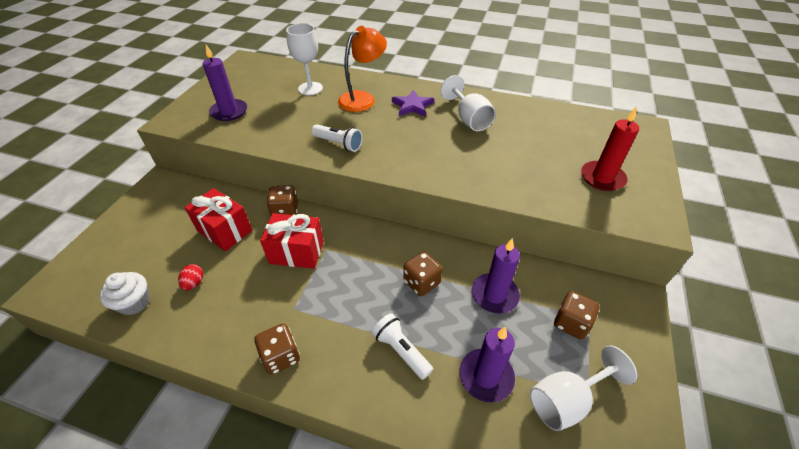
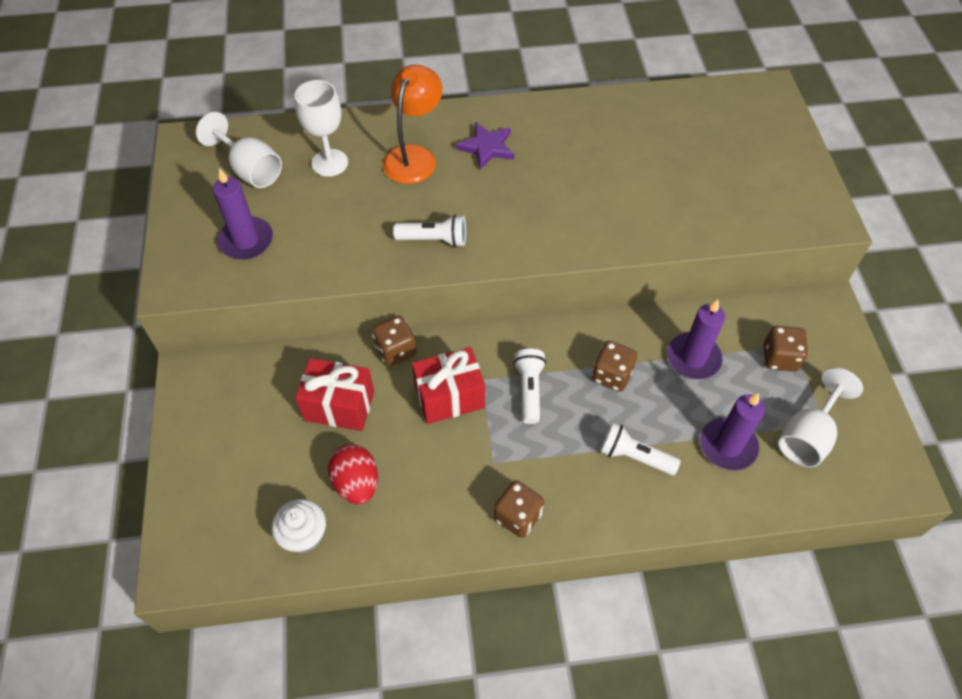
camera: 25 degrees left, 10 degrees up
(194, 283) = (356, 483): red egg -> red egg, size x1.72
(354, 269) = (529, 390): none -> white flashlight
(469, 119) = (568, 145): white goblet -> white goblet (250, 169)
(602, 178) = (755, 181): red candle -> none

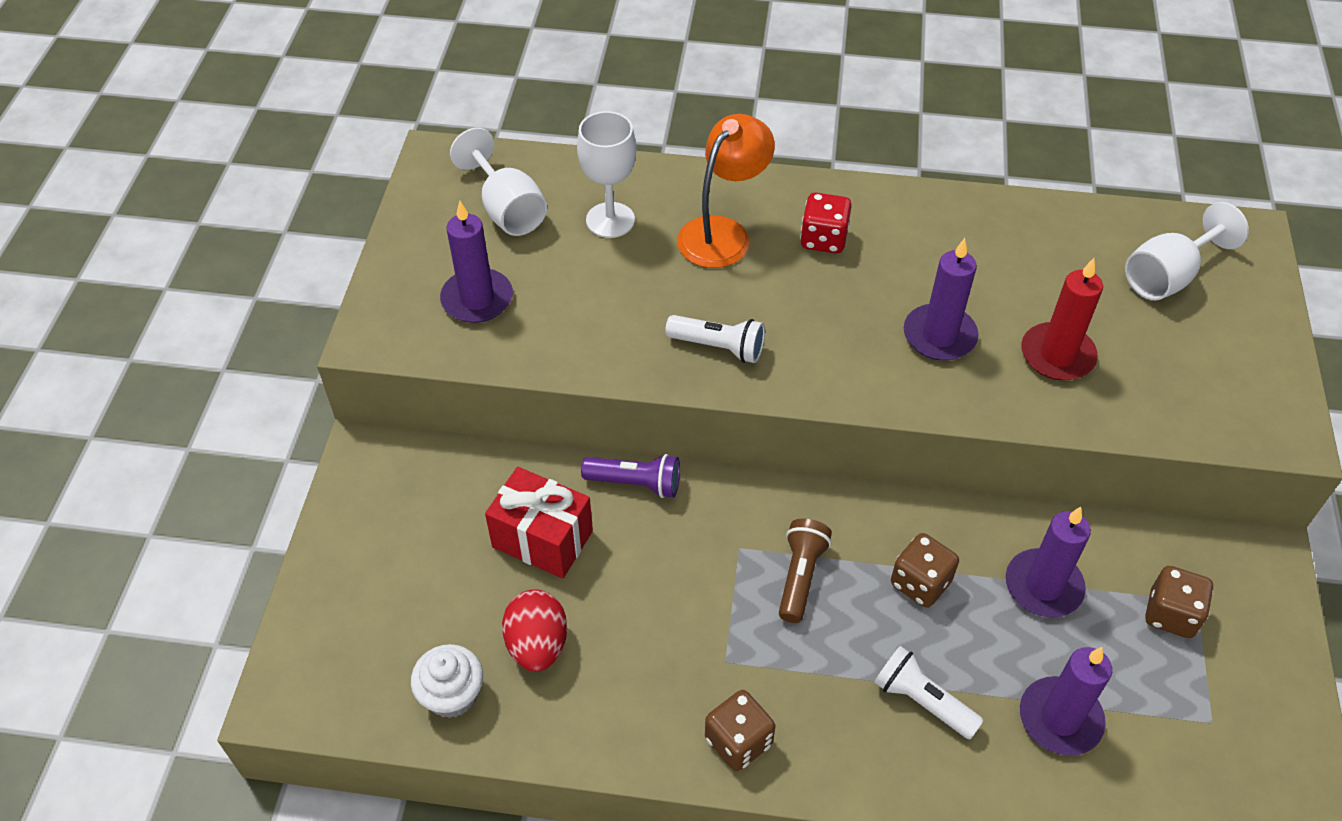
camera: 15 degrees right, 5 degrees down
(395, 350) = (635, 483): brown dice -> purple flashlight
(449, 397) = (690, 561): red gift -> none
(487, 147) = (823, 239): purple star -> red dice
(529, 390) = (800, 576): white flashlight -> brown flashlight
(585, 200) = (939, 336): none -> purple candle
(668, 197) = (1057, 355): none -> red candle
(808, 435) = (1182, 733): white goblet -> white goblet (1167, 276)

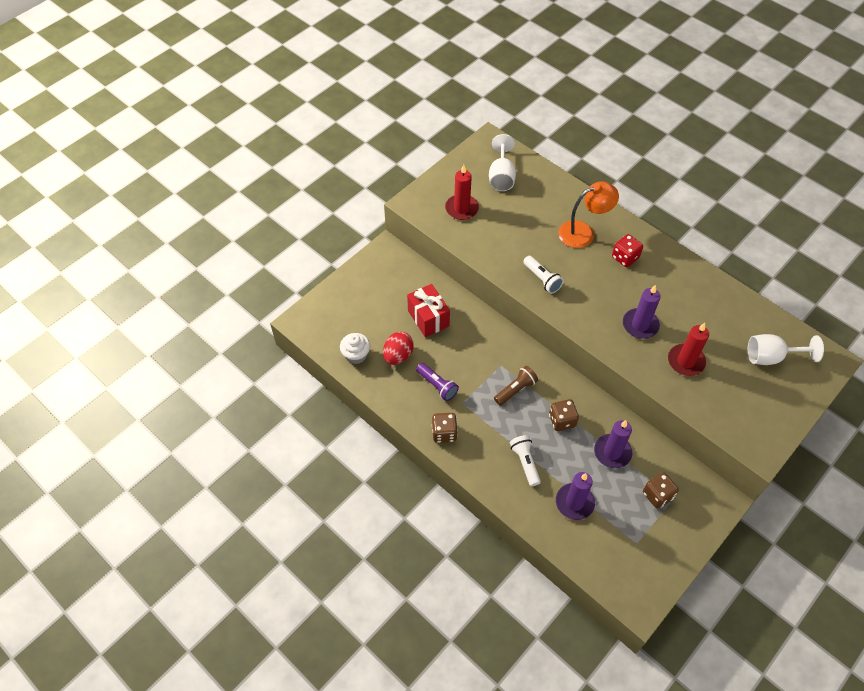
camera: 35 degrees right, 5 degrees up
(477, 299) = (461, 208): purple candle -> red candle
(610, 220) = (540, 203): white goblet -> none
(635, 483) = (479, 317): purple flashlight -> purple flashlight (437, 386)

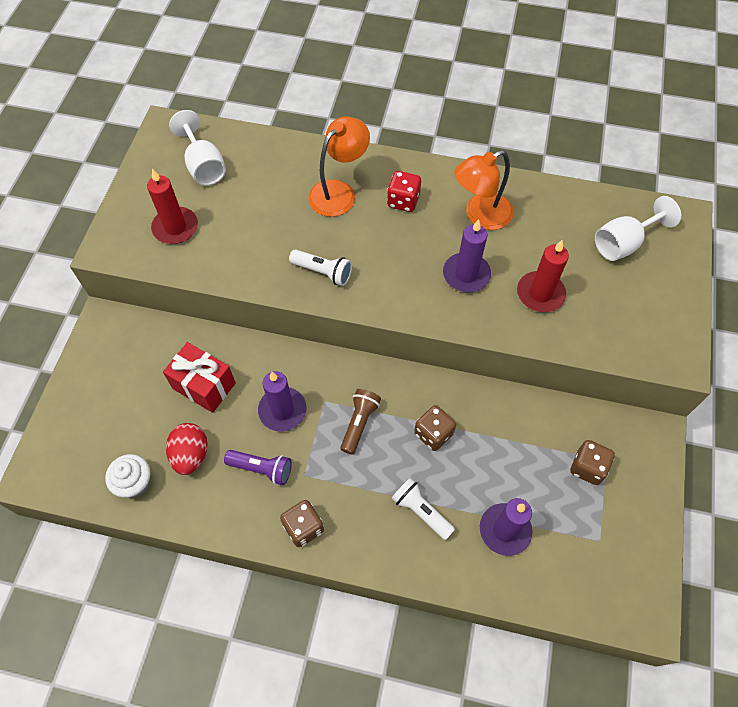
camera: 30 degrees left, 5 degrees up
(612, 452) = (510, 442): purple candle -> purple candle (282, 410)
(675, 291) = (480, 216): none -> orange lamp

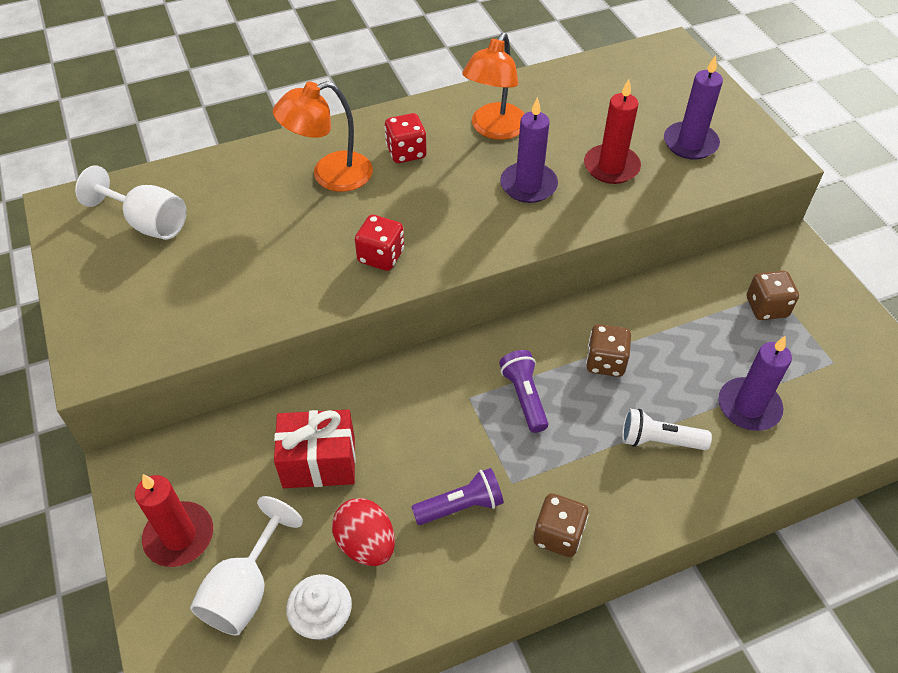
camera: 35 degrees left, 10 degrees down
(175, 227) = (166, 299): red candle -> red candle (179, 536)
(282, 410) = (432, 434): purple candle -> purple candle (690, 143)
(323, 272) = (381, 256): white flashlight -> red dice
(339, 192) = (330, 175): orange lamp -> orange lamp turned 120 degrees counterclockwise
(359, 423) = (524, 397): brown flashlight -> purple flashlight
(623, 243) = (643, 91): white goblet -> white goblet (245, 589)

